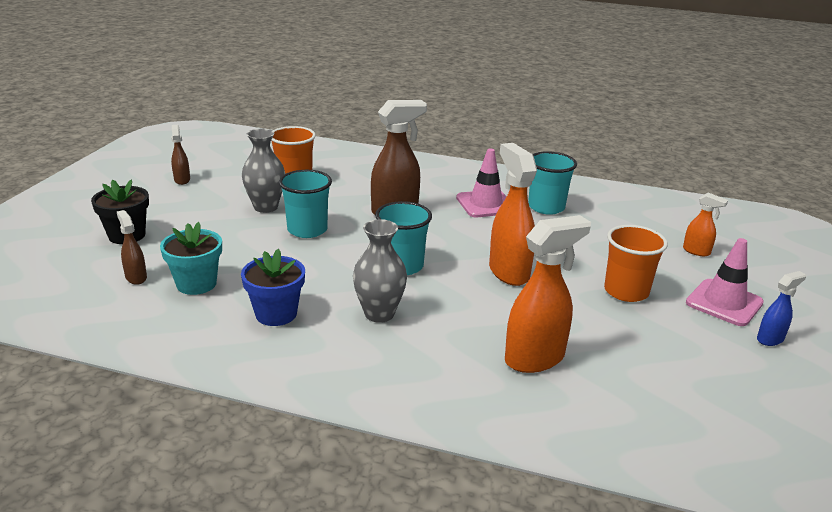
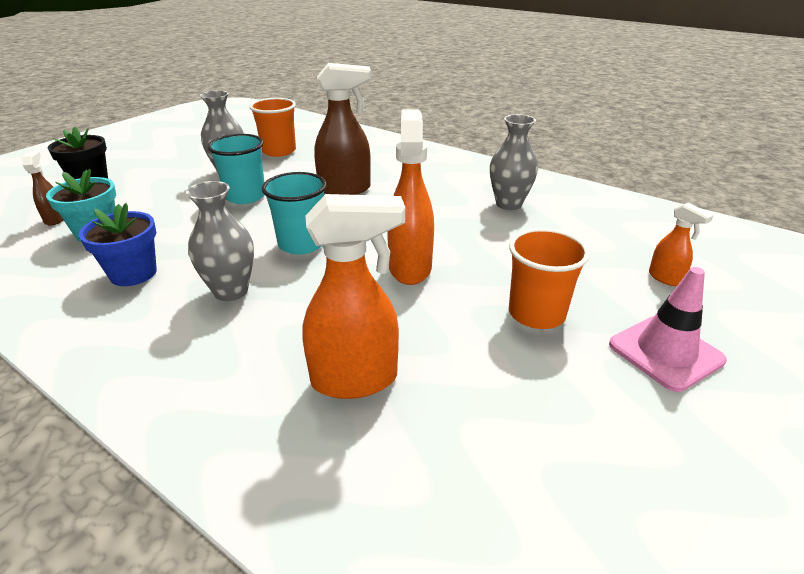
camera: 20 degrees right, 5 degrees up
(182, 180) = (185, 142): brown spray bottle -> none
(485, 204) = (444, 193): pink traffic cone -> none
(546, 207) = (508, 204): turquoise cup -> grey vase
(770, 339) = (709, 420): blue spray bottle -> none

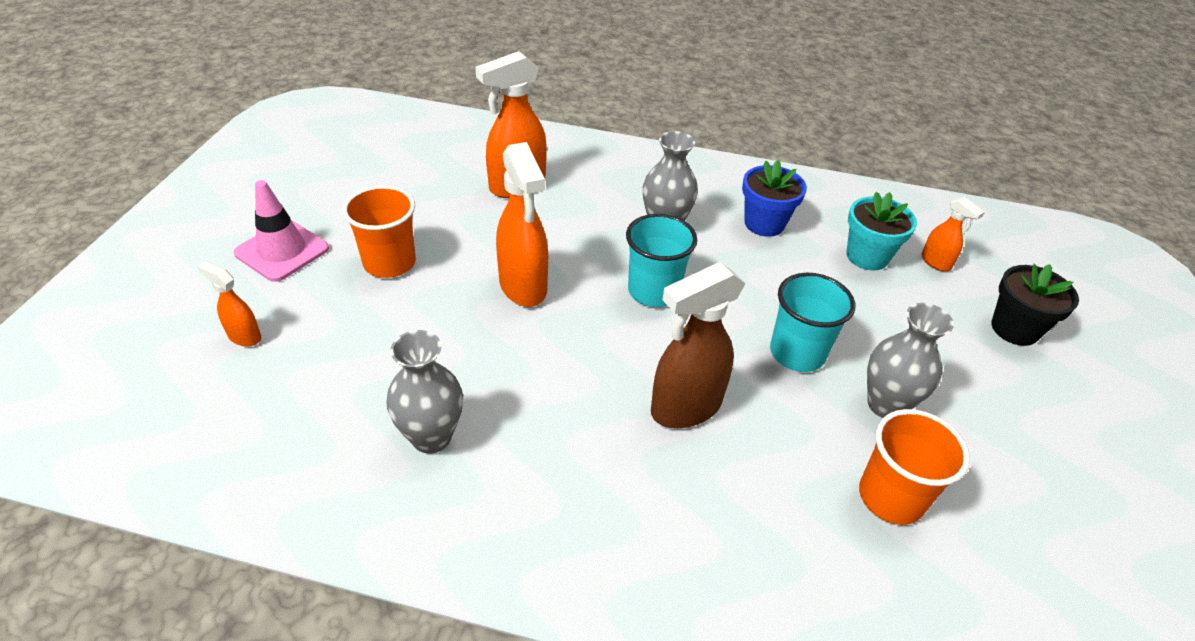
camera: 155 degrees right, 10 degrees up
(55, 219) = (936, 262): brown spray bottle -> orange spray bottle

